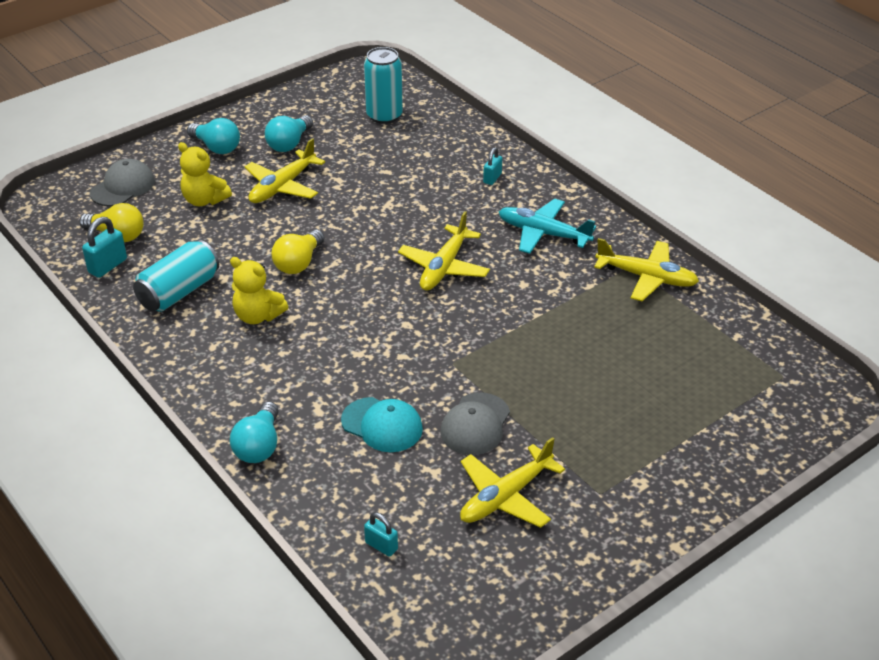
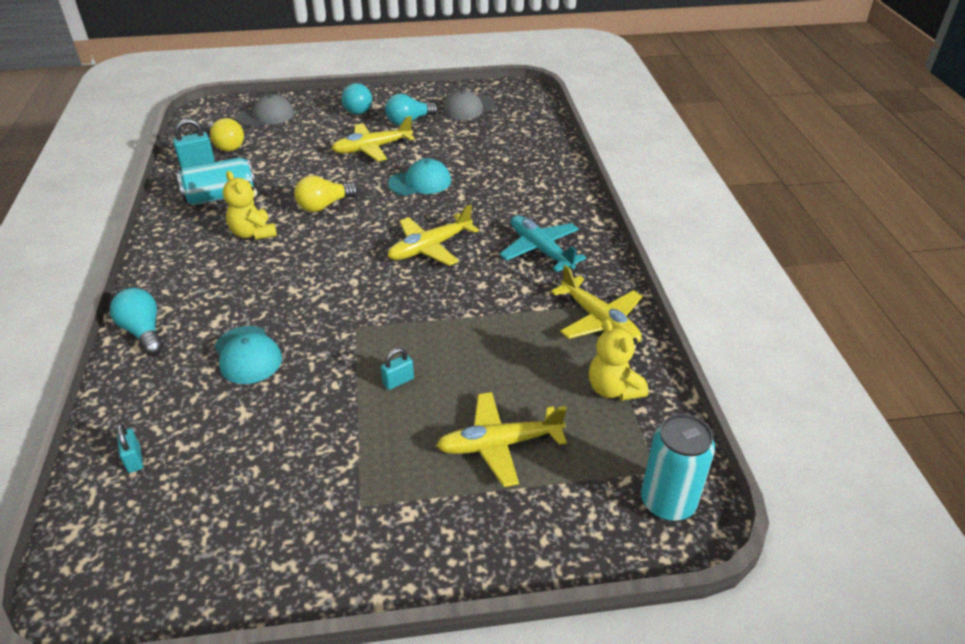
camera: 30 degrees right, 0 degrees up
(204, 200) = (308, 141): yellow teddy bear -> yellow teddy bear (613, 389)
(259, 446) = (143, 331): turquoise light bulb -> turquoise light bulb turned 105 degrees clockwise
(369, 206) = (420, 182): none -> turquoise cap
(384, 115) = (500, 122): turquoise can -> turquoise can (668, 501)
(475, 424) = (320, 388): grey cap -> grey cap (468, 108)
(492, 178) = (540, 192): turquoise padlock -> turquoise padlock (398, 381)
(506, 496) = (277, 466): yellow plane -> yellow plane (499, 444)

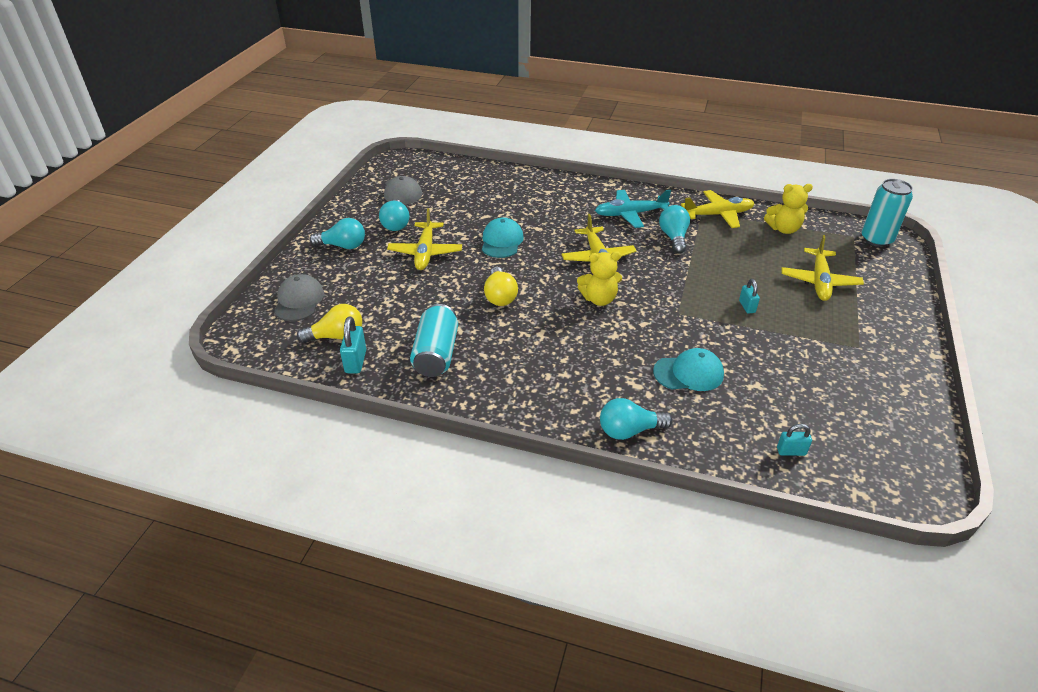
camera: 65 degrees left, 0 degrees up
(253, 233) = (515, 343): yellow teddy bear -> yellow teddy bear (599, 299)
(513, 293) = (673, 237): none -> turquoise light bulb

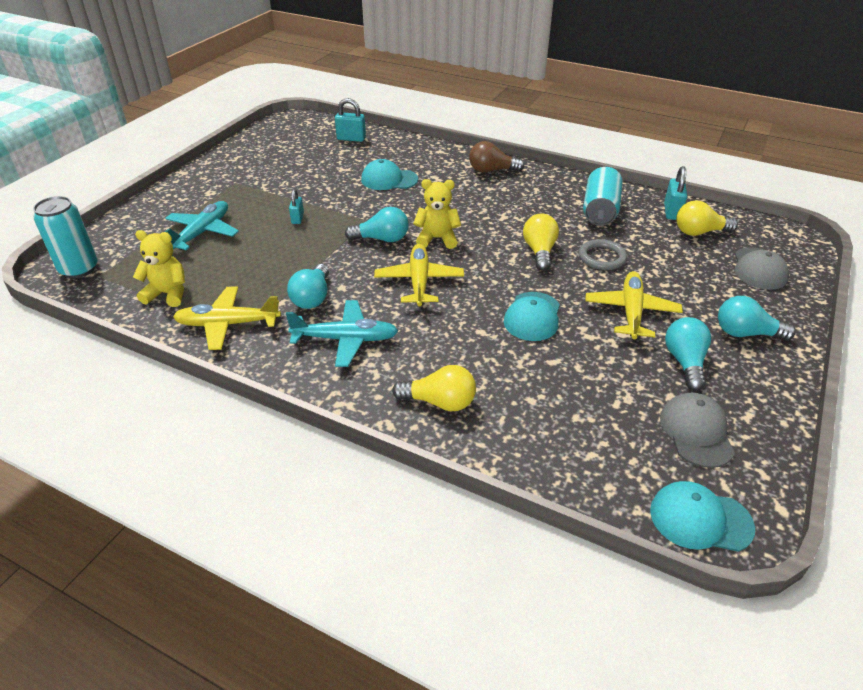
camera: 170 degrees left, 0 degrees up
(413, 161) = (700, 519): none -> turquoise cap
(442, 297) = (602, 257): none -> grey ring
(553, 190) = (440, 402): none -> yellow light bulb
(569, 406) = (491, 170): none -> brown light bulb
(629, 430) = (453, 155): turquoise light bulb -> turquoise light bulb (382, 239)
(791, 451) = (351, 138): turquoise padlock -> turquoise padlock, size x1.52
(819, 281) = (202, 233): yellow plane -> turquoise plane

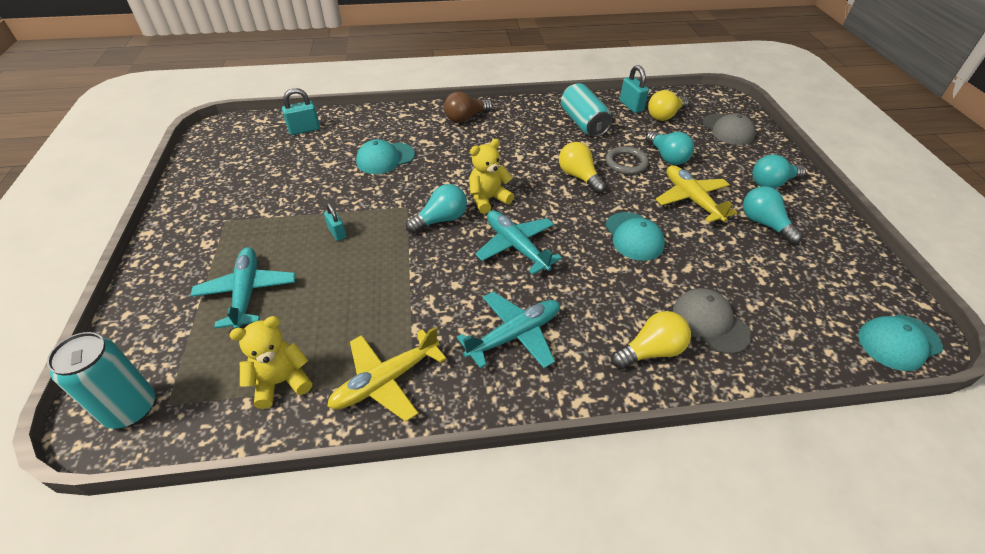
camera: 35 degrees left, 5 degrees up
(312, 297) = (439, 308): turquoise light bulb -> turquoise light bulb (667, 157)
(419, 281) = (516, 247): yellow plane -> turquoise plane
(696, 432) = (826, 275): grey cap -> grey cap (710, 322)

